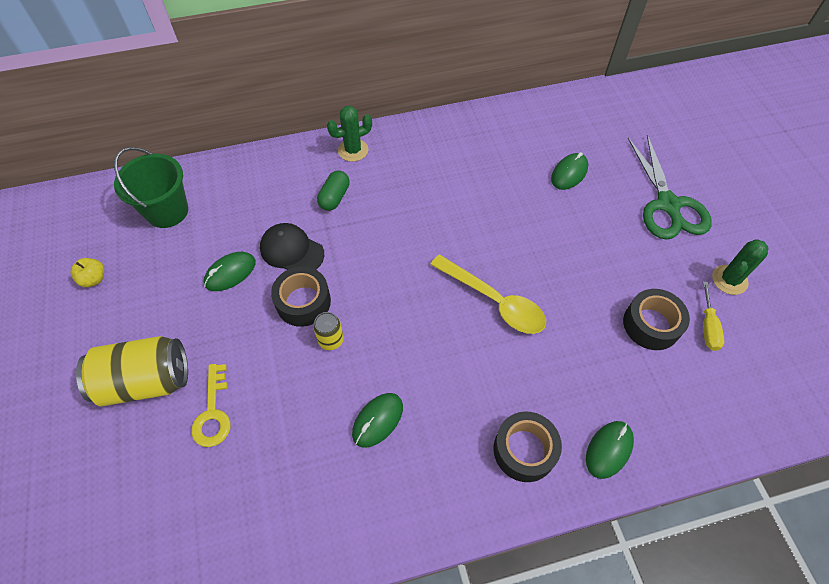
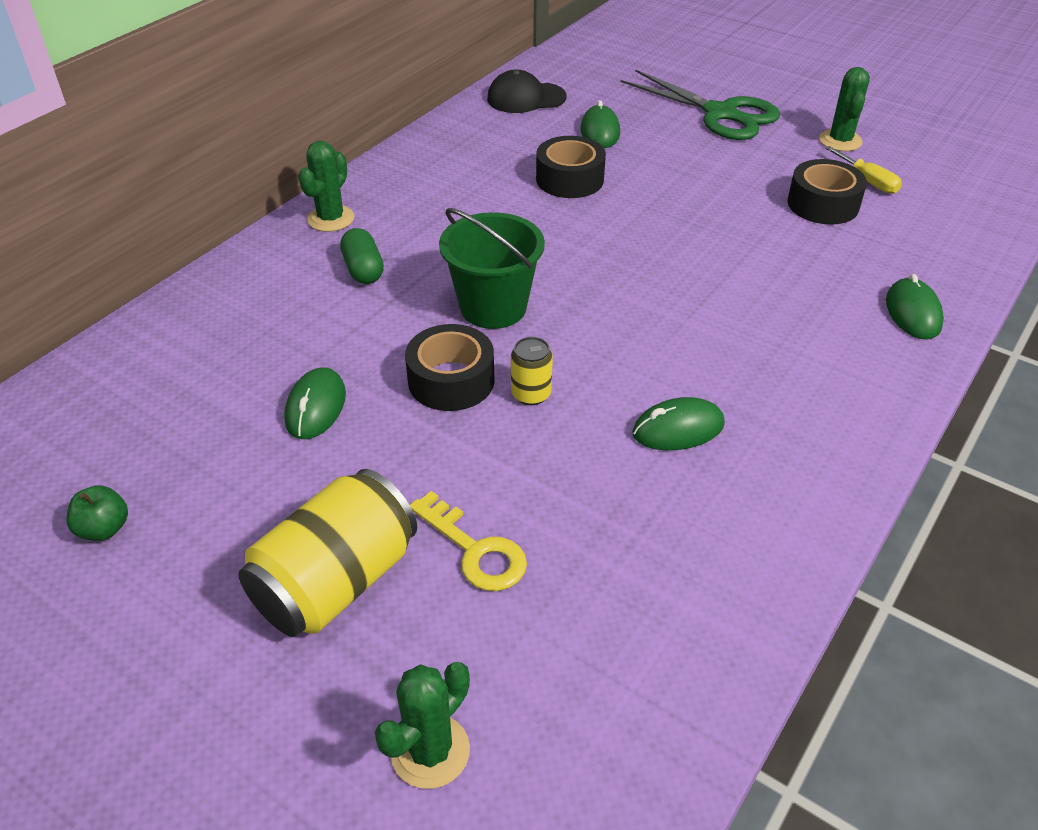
camera: 40 degrees left, 15 degrees down
(94, 279) = (104, 529): yellow apple -> green apple
(96, 500) = (430, 751): none -> green cactus
(167, 211) = (134, 397): green bucket -> green bucket (493, 307)
(292, 251) = (372, 343): black cap -> black cap (526, 98)
(378, 420) = (678, 429): green mouse -> green mouse turned 75 degrees clockwise
(494, 301) = (662, 264): yellow spoon -> none
(524, 450) = (846, 360): black tape -> black tape (569, 179)

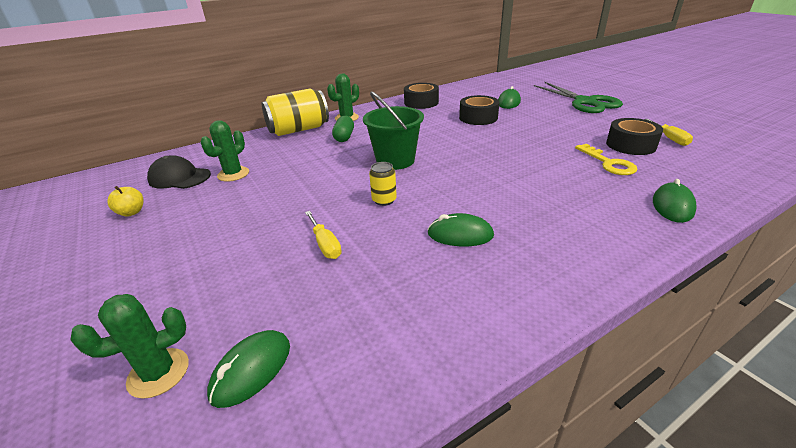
camera: 25 degrees right, 10 degrees down
(104, 529) = (131, 212): green apple -> yellow apple
(316, 407) = (271, 184): green mouse -> green mouse (251, 370)
(336, 582) = (203, 262): yellow can -> yellow can (298, 130)
(451, 380) = (346, 186): black tape -> black tape (421, 102)
(475, 550) = (288, 267): yellow key -> yellow key (608, 163)
(500, 497) = (325, 244): none -> yellow screwdriver
(526, 98) = (478, 88): black cap -> black cap (179, 177)
(840, 141) = (658, 120): green cactus -> green cactus (233, 174)

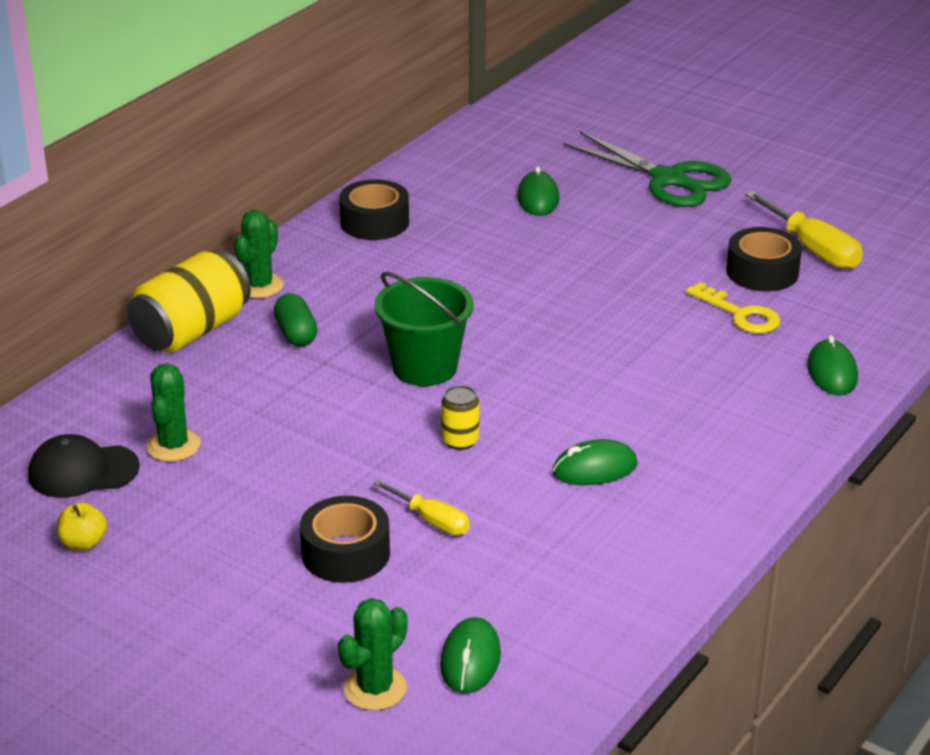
camera: 25 degrees left, 0 degrees up
(478, 117) = (504, 247): black tape -> black tape (345, 553)
(669, 138) = (813, 249): yellow screwdriver -> yellow screwdriver, size x1.65

